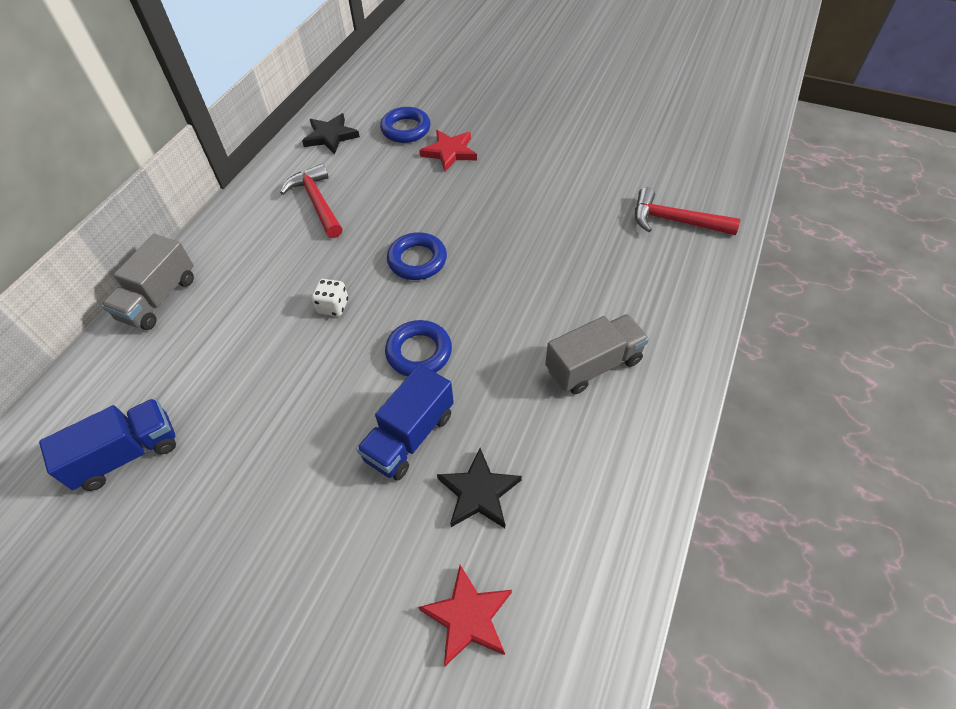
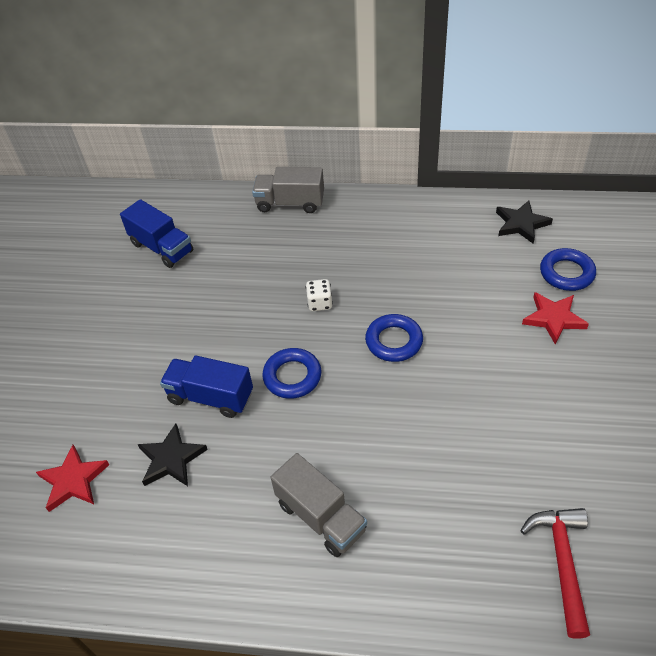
camera: 75 degrees right, 5 degrees down
(317, 202) = (431, 248): red hammer -> none

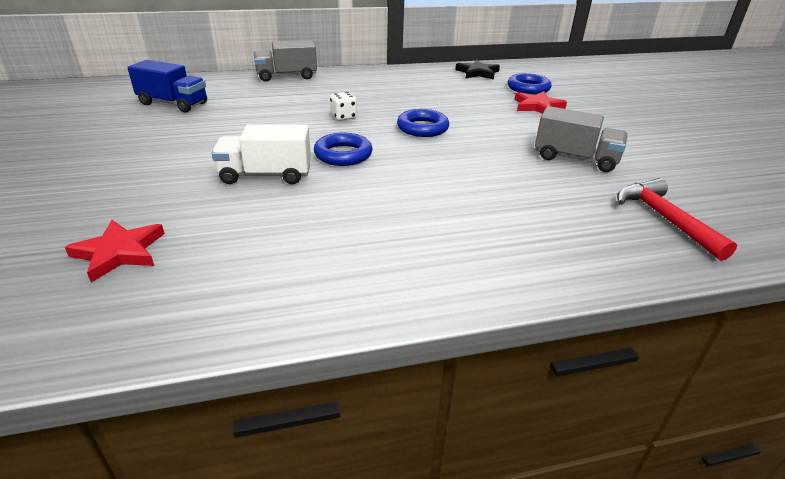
camera: 25 degrees left, 15 degrees down
(171, 459) = (241, 218): black star -> none
(210, 397) = (266, 175): blue truck -> white truck
(321, 517) = (428, 230): grey truck -> grey truck (575, 159)

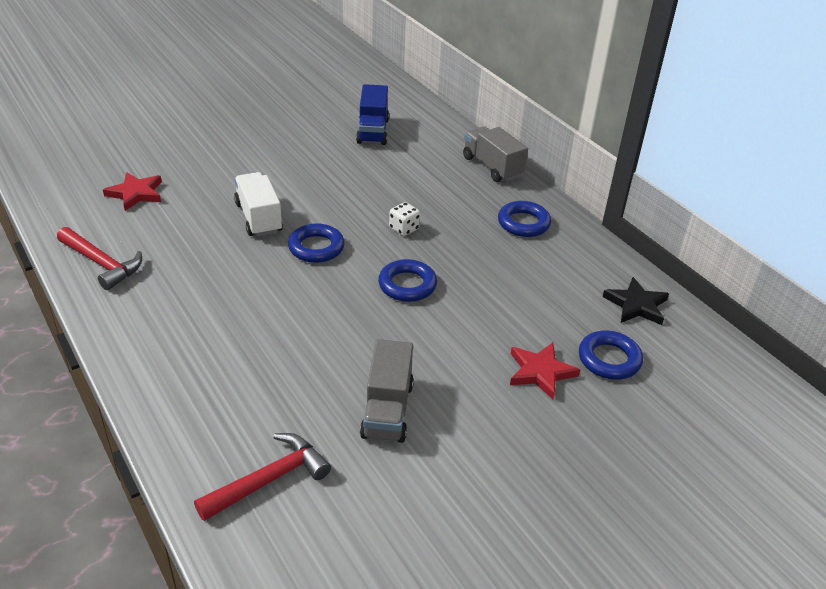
camera: 70 degrees right, 5 degrees up
(270, 295) = (102, 264): none -> red hammer
(369, 81) = (523, 223): none -> blue ring

